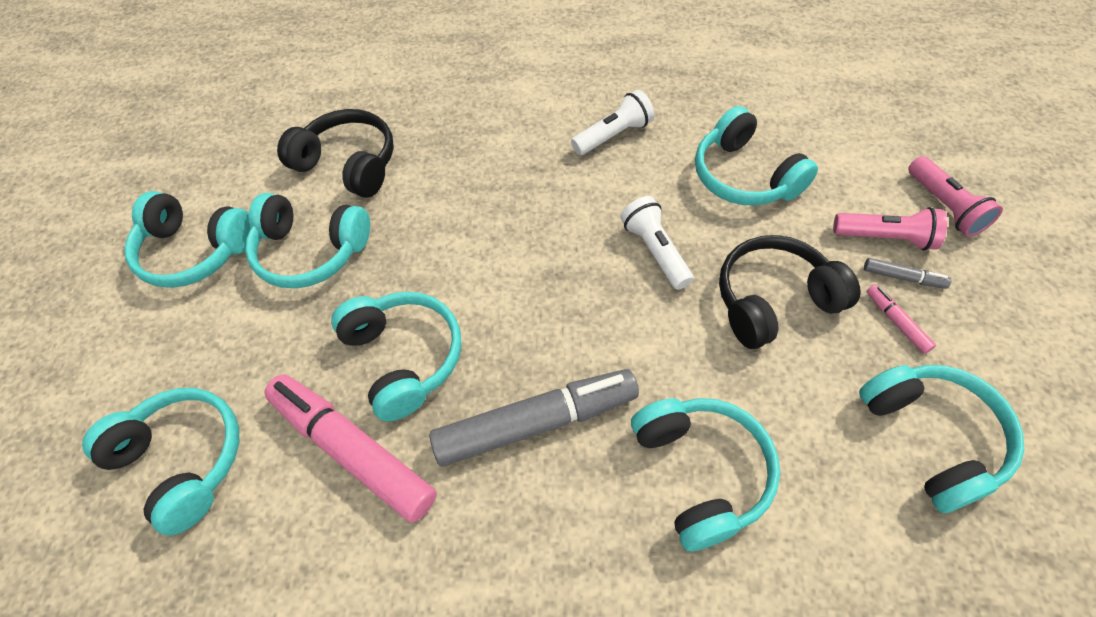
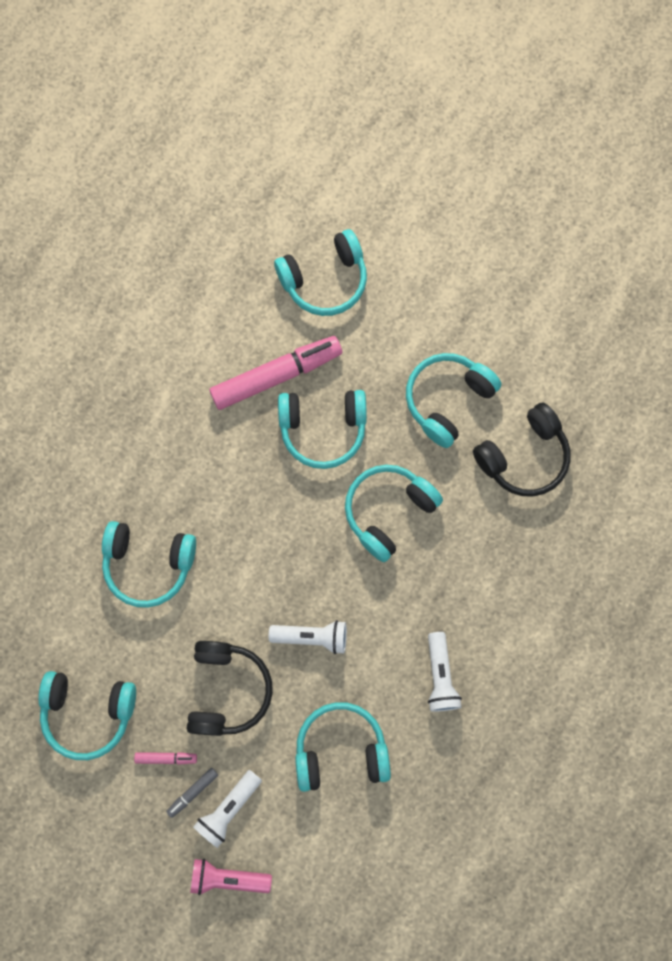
camera: 115 degrees right, 20 degrees up
(195, 251) = (492, 323): turquoise headphones -> turquoise headphones (388, 511)
(535, 423) = (233, 487): grey marker -> none
(885, 237) = (229, 808): pink flashlight -> white flashlight

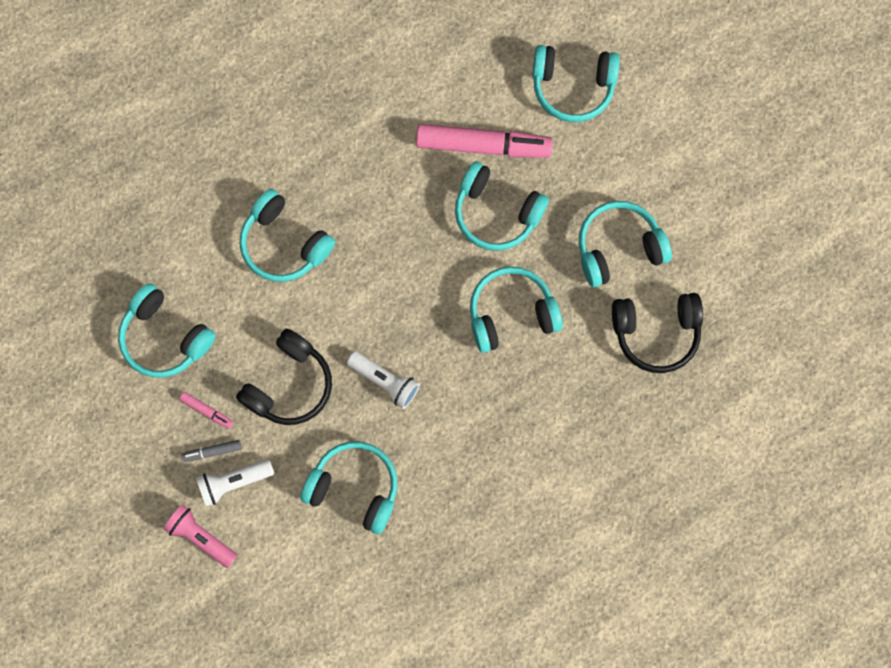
camera: 30 degrees right, 0 degrees up
(440, 676) = (474, 476): white flashlight -> none

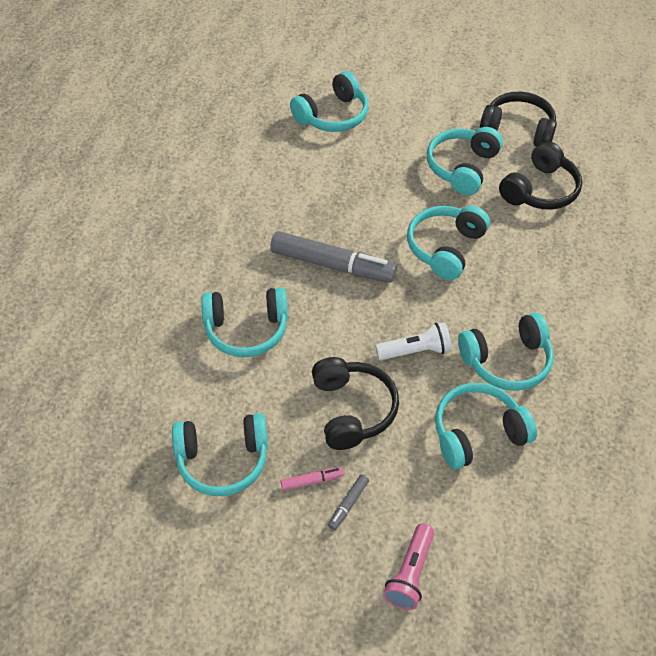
camera: 45 degrees left, 25 degrees down
(201, 537) = (410, 573): pink flashlight -> pink flashlight turned 60 degrees counterclockwise
(234, 482) = (389, 510): white flashlight -> none
(407, 245) = (332, 265): none -> grey marker
(483, 145) = (315, 180): pink marker -> none
(496, 212) = (367, 205): turquoise headphones -> turquoise headphones (507, 361)
(715, 253) = (518, 130): none -> black headphones

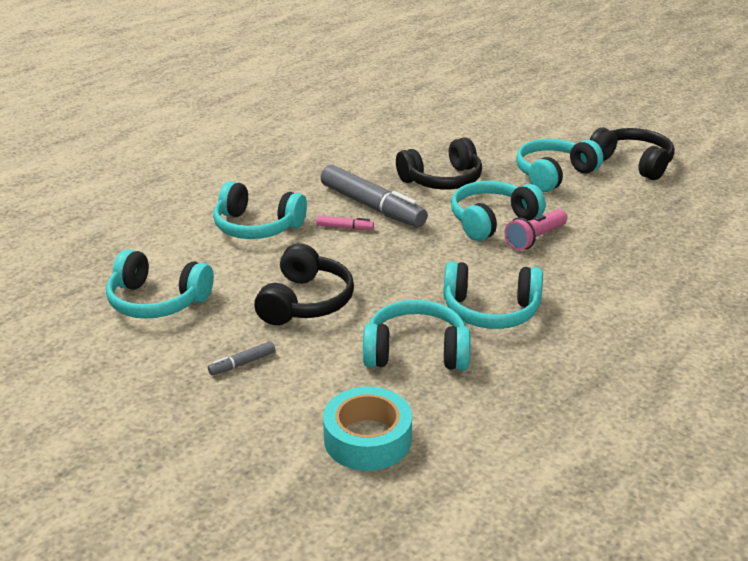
camera: 25 degrees right, 20 degrees down
(312, 481) = (223, 337): pink marker -> pink marker (344, 227)
(333, 115) = (455, 120): turquoise headphones -> none
(410, 573) = (257, 431): pink flashlight -> pink flashlight (535, 239)
(415, 351) = (402, 279): white flashlight -> none
(498, 544) = (367, 439): none -> turquoise tape
(540, 190) = (624, 205): black headphones -> black headphones (442, 180)

